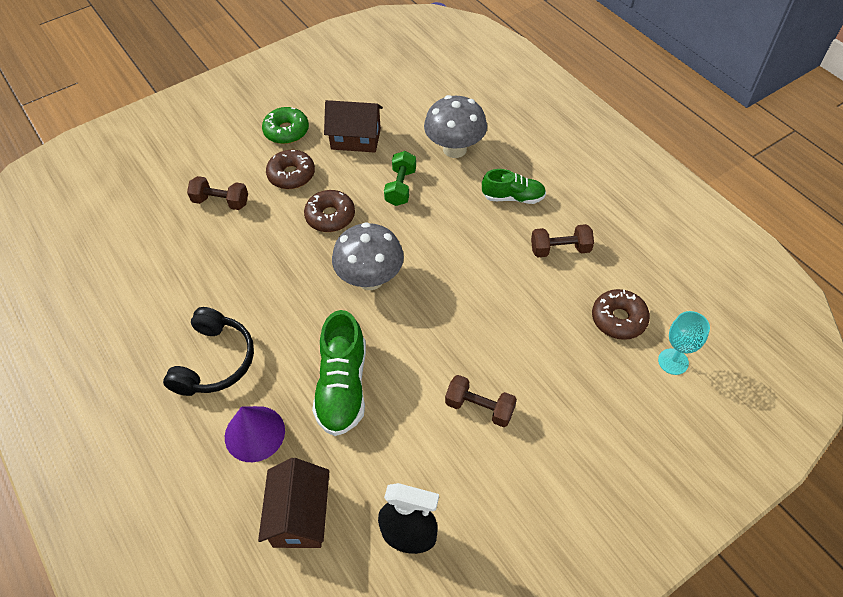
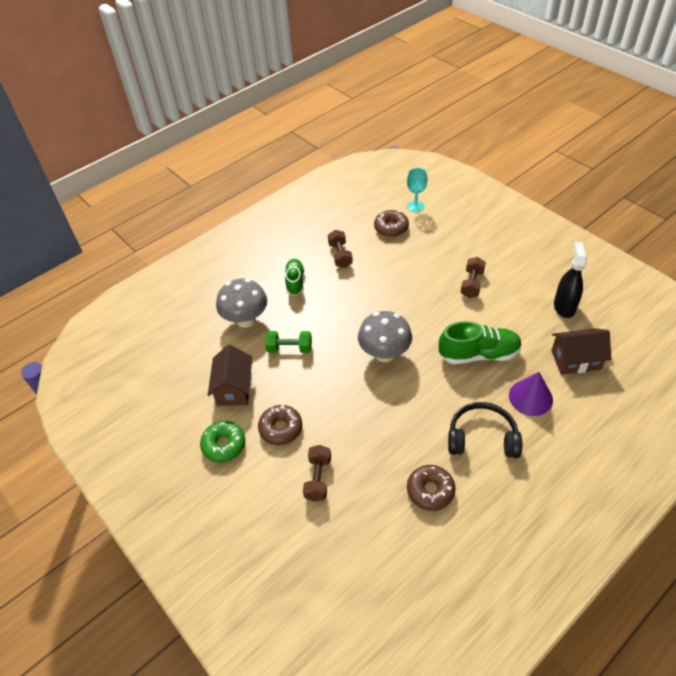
camera: 95 degrees left, 5 degrees down
(330, 216) = (326, 390): brown donut -> brown donut (430, 491)

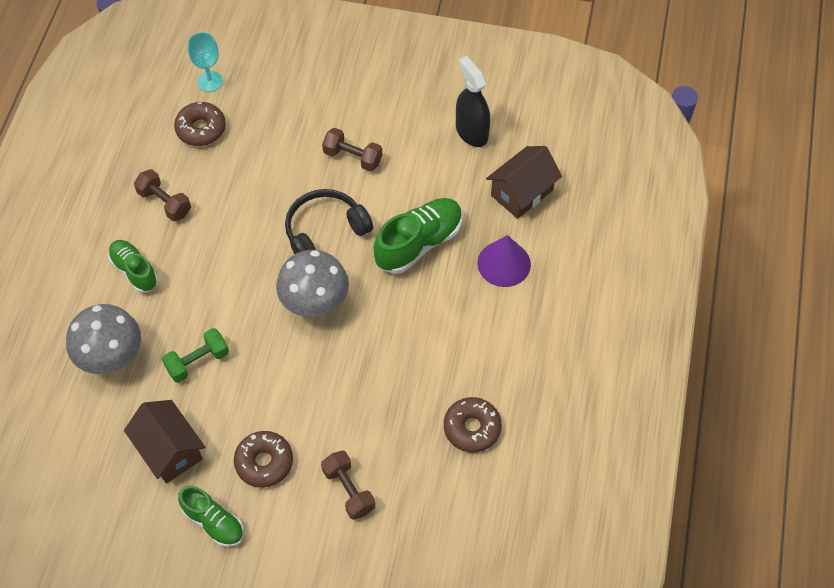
camera: 40 degrees left, 10 degrees up
(224, 445) = (213, 522): green donut -> green shoe
(472, 284) = (353, 157): brown dumbbell -> brown dumbbell turned 45 degrees counterclockwise
(482, 437) = (485, 338): black headphones -> black headphones (325, 231)

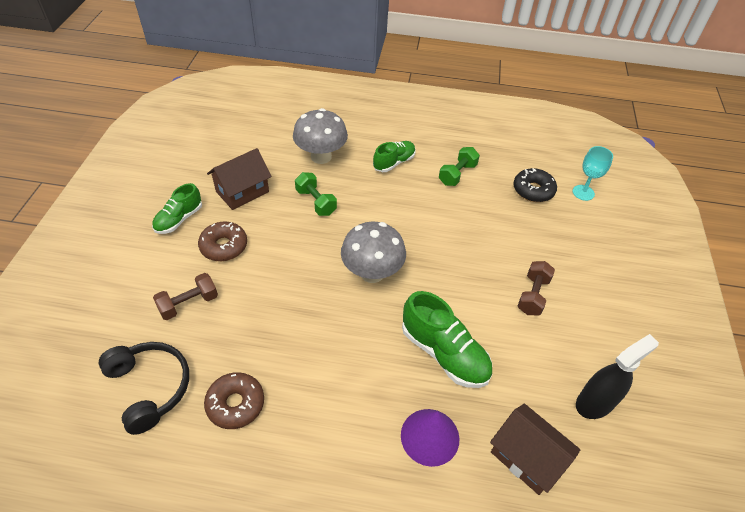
camera: 85 degrees right, 10 degrees down
(164, 203) = (457, 174): brown dumbbell -> green dumbbell
(201, 129) = (533, 190): brown donut -> black donut
(325, 231) = (447, 277): black headphones -> black headphones (150, 387)

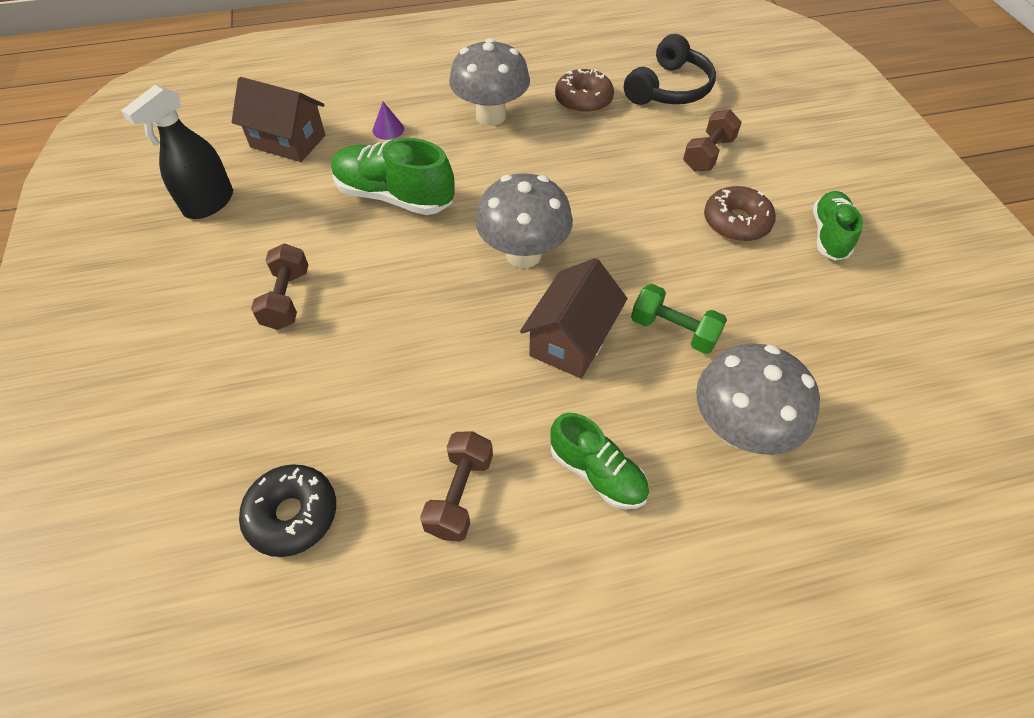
camera: 160 degrees right, 5 degrees up
(150, 387) = (669, 89): black headphones -> black headphones turned 90 degrees counterclockwise
(242, 191) = (795, 306): brown house -> brown house (571, 339)
(330, 416) = (491, 116): none -> grey mushroom
(394, 163) = (597, 473): green shoe -> green shoe turned 75 degrees counterclockwise
(430, 436) = (388, 129): purple cone -> purple cone, size x0.53
(457, 174) = (460, 494): green dumbbell -> brown dumbbell
(583, 192) = (179, 554): turquoise goblet -> none

